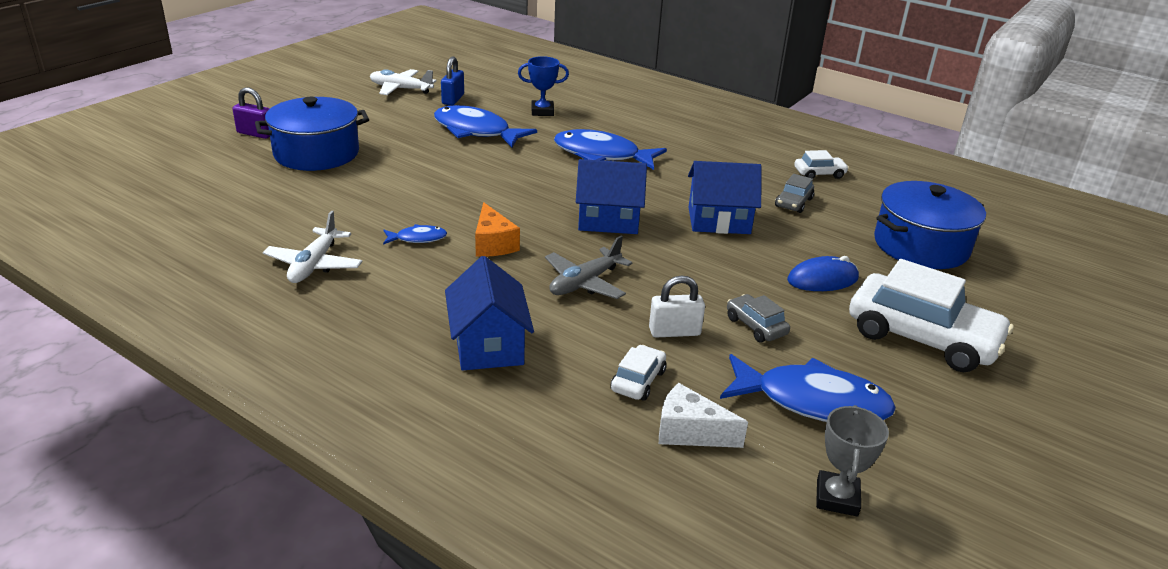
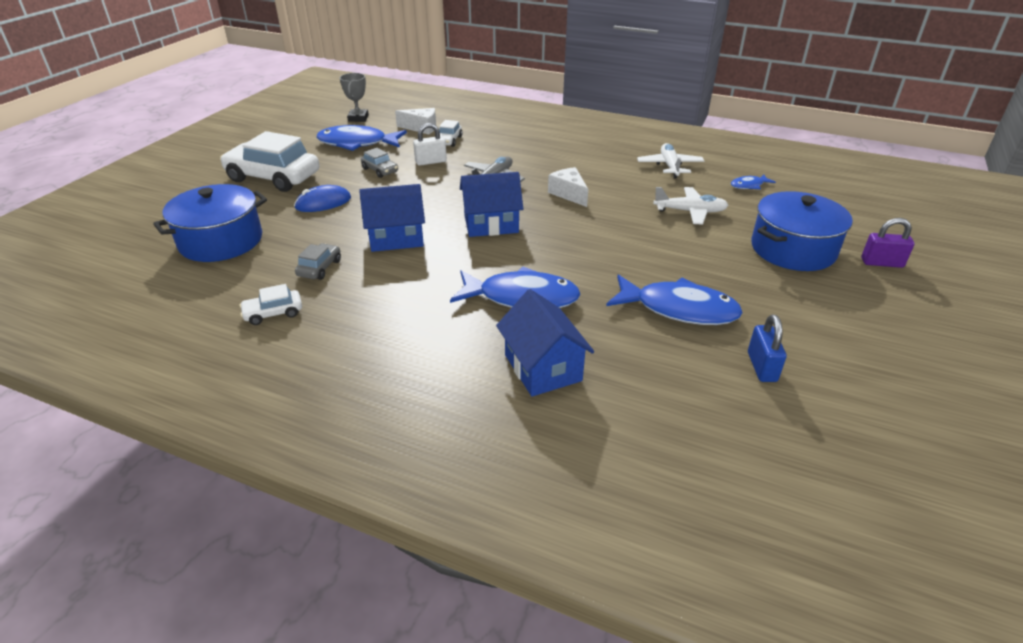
camera: 170 degrees right, 5 degrees up
(401, 89) = (850, 376): white plane -> white plane (690, 212)
(418, 238) = (623, 190): blue fish -> blue fish (749, 185)
(488, 345) = (533, 144): blue house -> blue house (542, 368)
(493, 244) = (569, 194): orange cheese -> white cheese
(542, 111) = (629, 365): blue trophy -> none

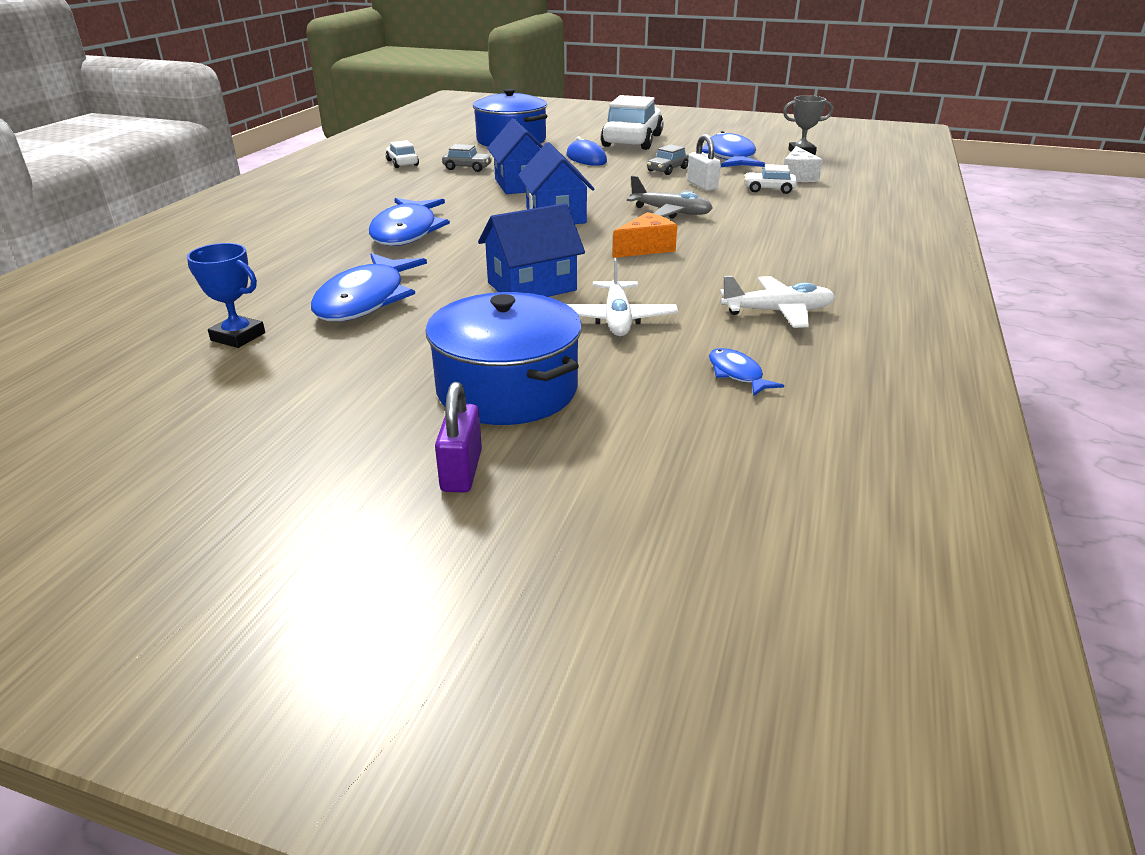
camera: 85 degrees right, 5 degrees down
(542, 368) = (291, 242): blue house -> blue house (532, 286)
(569, 194) = (646, 248): white cheese -> orange cheese
(761, 367) = (238, 337): blue padlock -> blue trophy

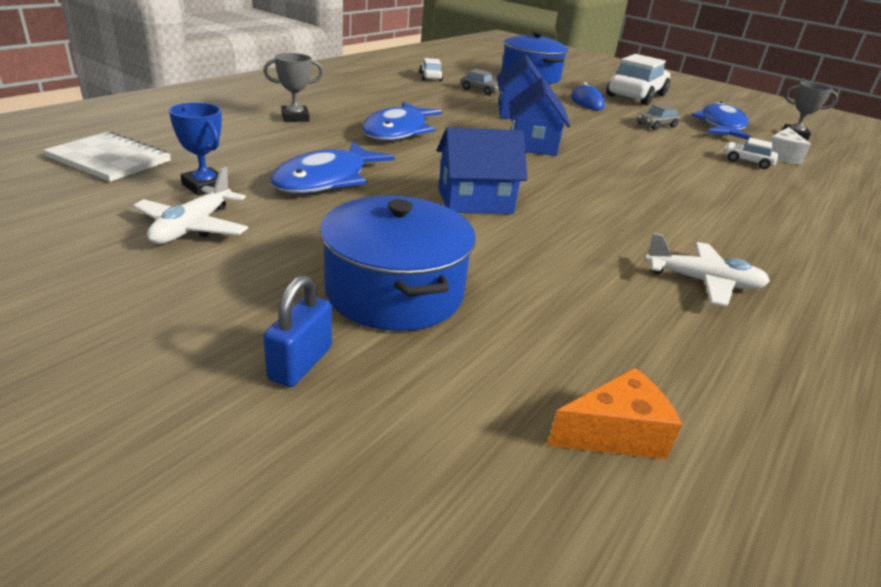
camera: 15 degrees right, 0 degrees up
(103, 333) = (109, 159): none -> white notebook
(282, 241) = (295, 118): none -> grey trophy
(461, 471) = (300, 363): purple padlock -> blue padlock
(617, 319) = (537, 249): white plane -> white plane (193, 227)
(646, 248) = (600, 190): orange cheese -> orange cheese (615, 433)
(670, 212) = (640, 163): grey plane -> none
(702, 186) = (682, 145): white padlock -> none
(737, 374) = (629, 337): blue fish -> none

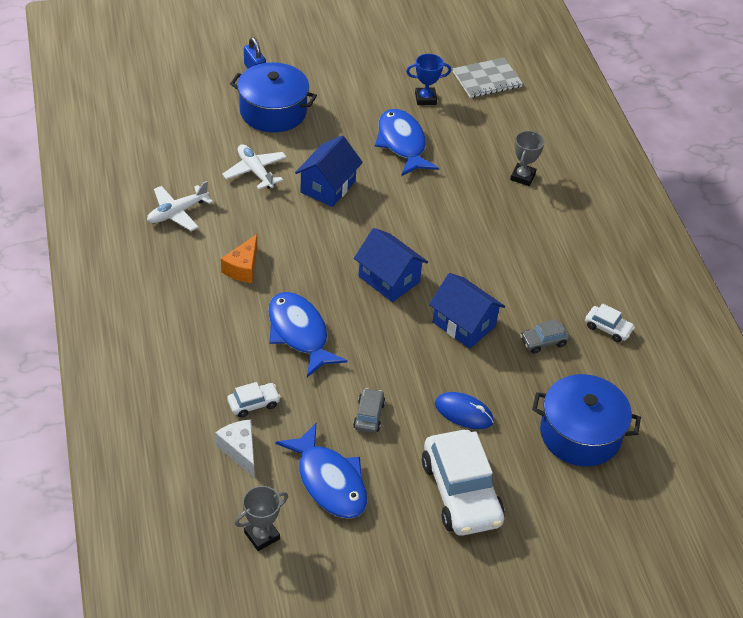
camera: 130 degrees right, 15 degrees up
(109, 159) = (487, 79): white notebook -> grey notebook
(193, 227) = (380, 81): white plane -> white plane (255, 171)
(398, 131) = (463, 216): blue fish -> blue fish (299, 333)
(615, 433) = (150, 115): orange cheese -> orange cheese (243, 268)

